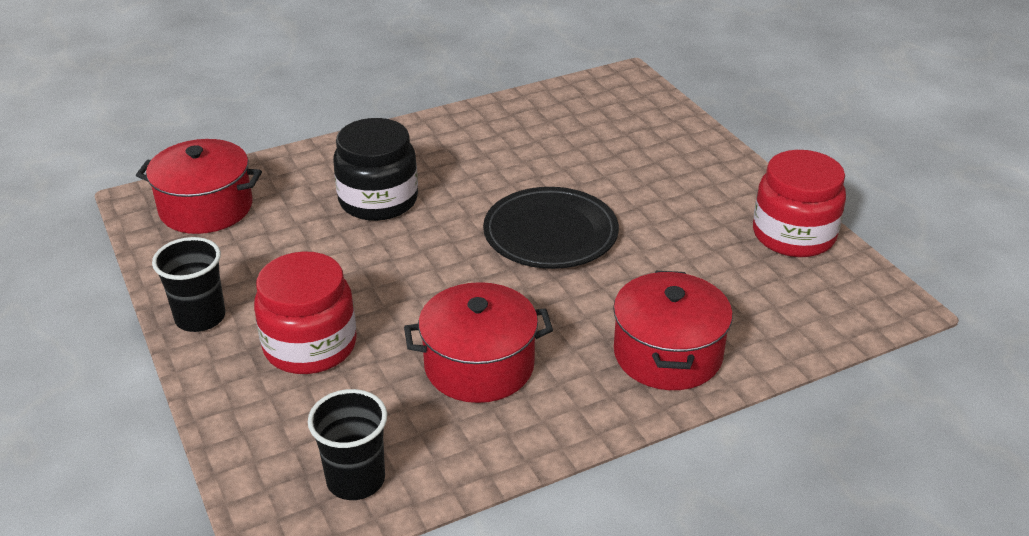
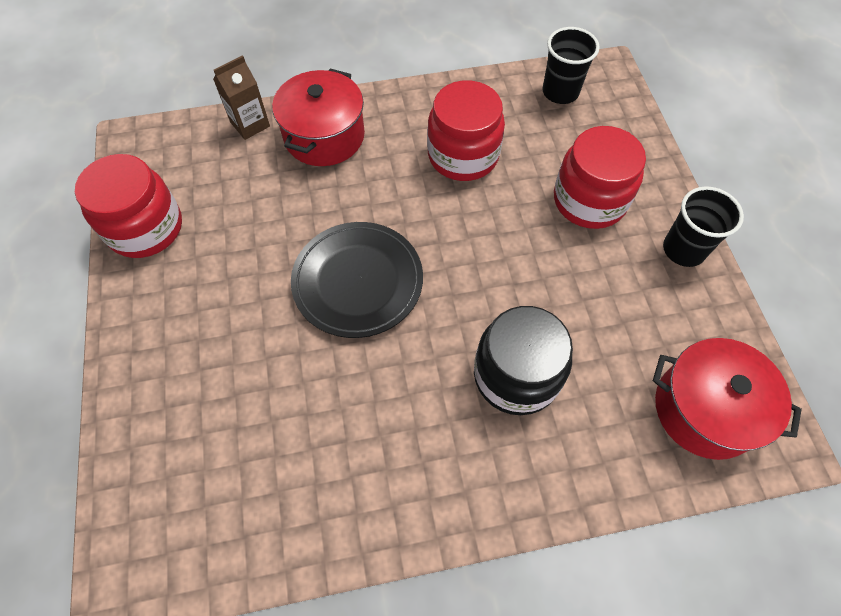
camera: 165 degrees left, 25 degrees up
(479, 365) = (463, 155): red pot -> red jar
(771, 349) = (250, 124): none -> brown carton

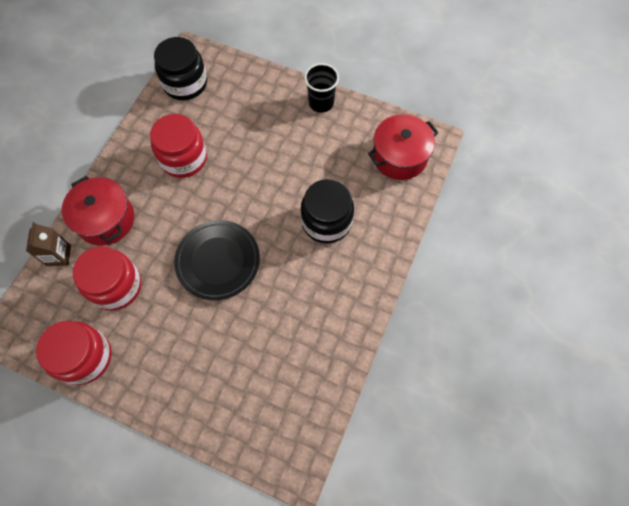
camera: 55 degrees left, 5 degrees up
(560, 92) = (185, 83): black cup -> black jar
(589, 200) = (261, 121): red jar -> red jar (116, 286)

